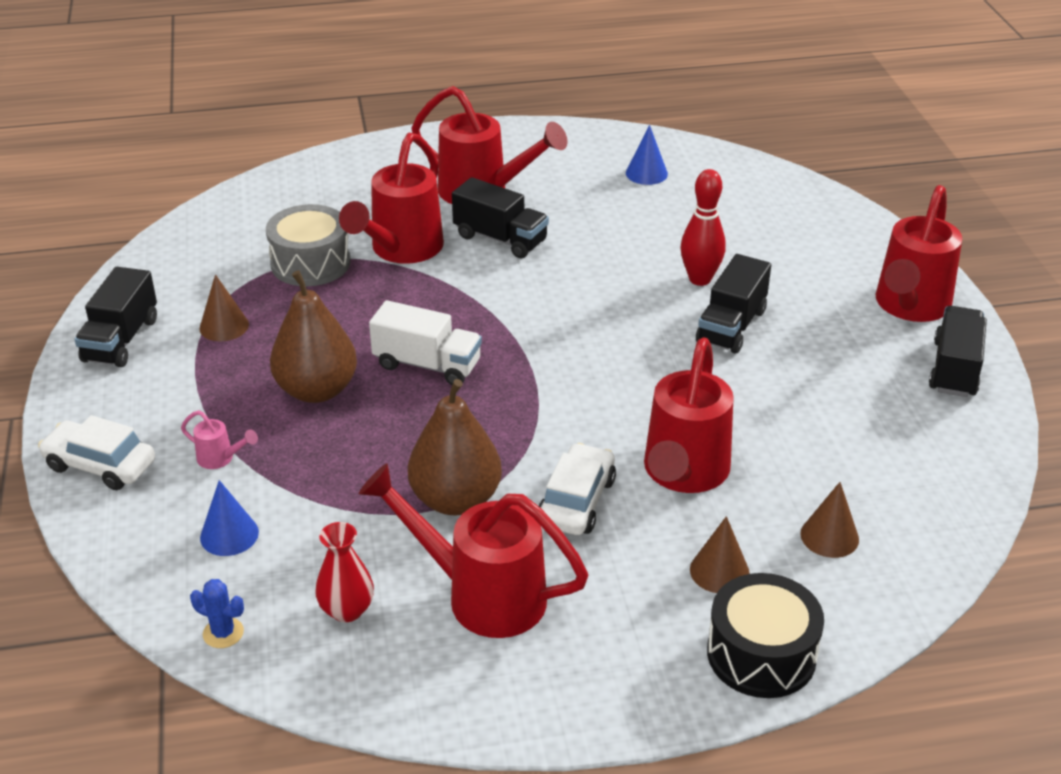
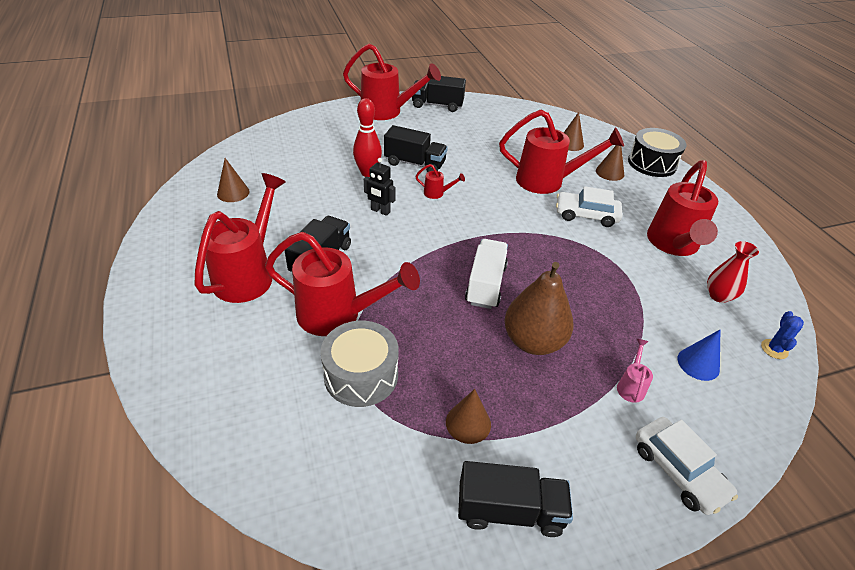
camera: 100 degrees left, 5 degrees up
(100, 465) = (678, 471): white car -> white car turned 45 degrees counterclockwise
(455, 500) = (609, 260): brown pear -> none
(600, 286) = (380, 211): none -> black robot
(644, 342) = (437, 193): none -> red watering can
(646, 173) = (233, 193): blue cone -> brown cone

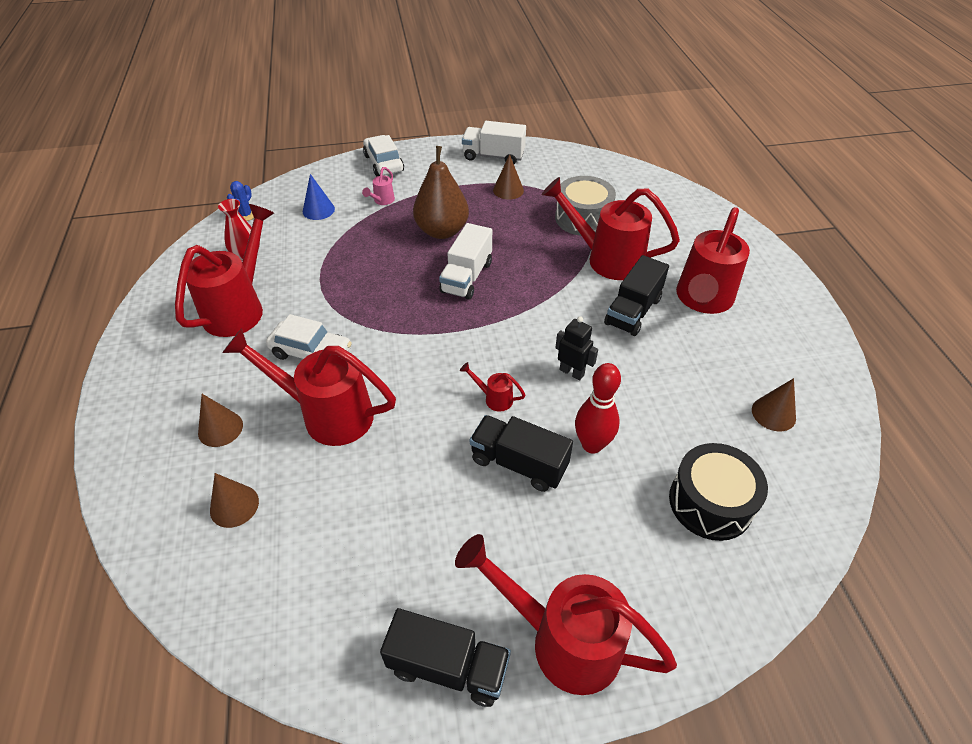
camera: 170 degrees left, 5 degrees up
(509, 510) = (493, 156): black truck -> white truck
(652, 163) = (135, 446): black drum -> black drum (710, 502)

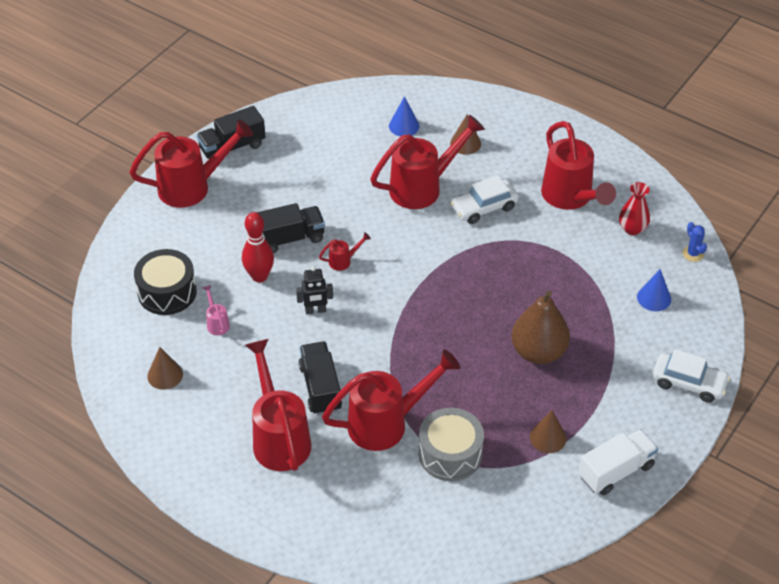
camera: 135 degrees right, 0 degrees up
(234, 506) = (404, 126): brown cone -> blue cone
(382, 201) = (624, 343): pink watering can -> pink watering can (217, 323)
(467, 277) = (466, 327): white truck -> none

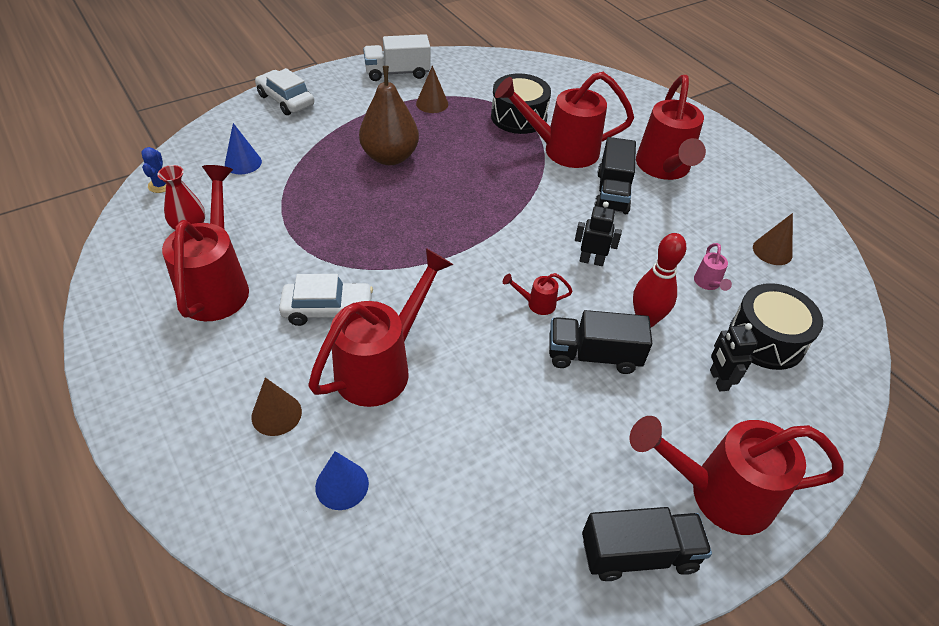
camera: 160 degrees left, 0 degrees up
(200, 251) = (718, 380): none -> black robot
(423, 187) = (382, 366): red watering can -> red watering can turned 135 degrees clockwise
(450, 454) = (518, 117): grey drum -> black drum

